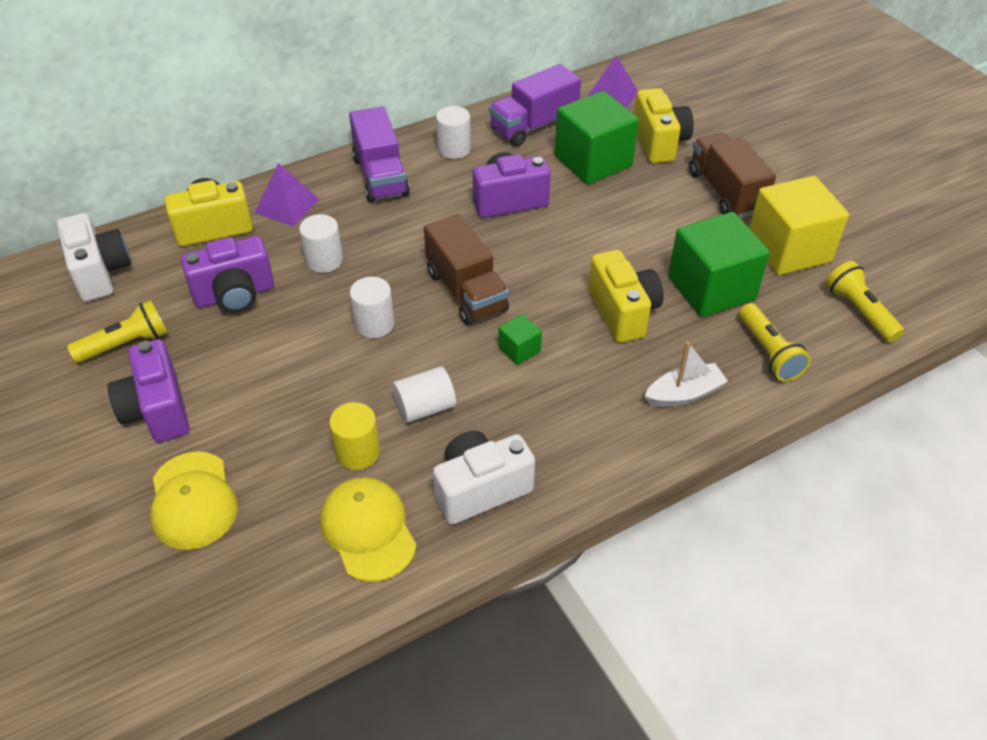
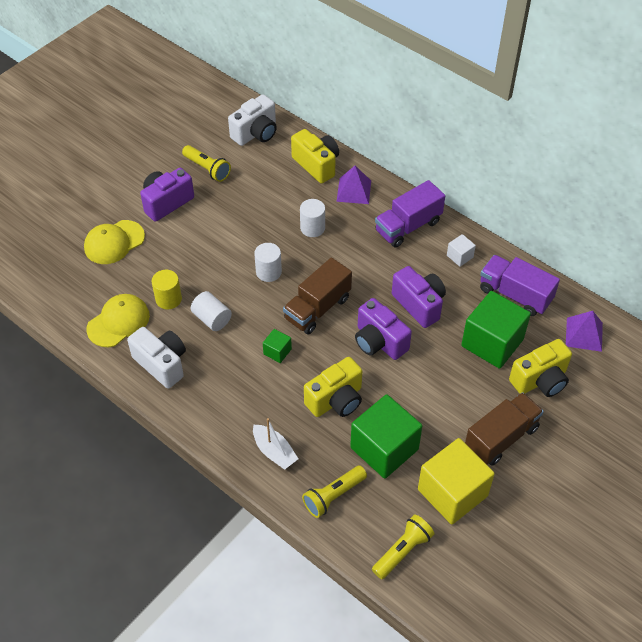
camera: 70 degrees right, 5 degrees up
(235, 295) = (264, 198): purple camera -> purple camera (379, 342)
(454, 149) = (460, 256): white cylinder -> white cube

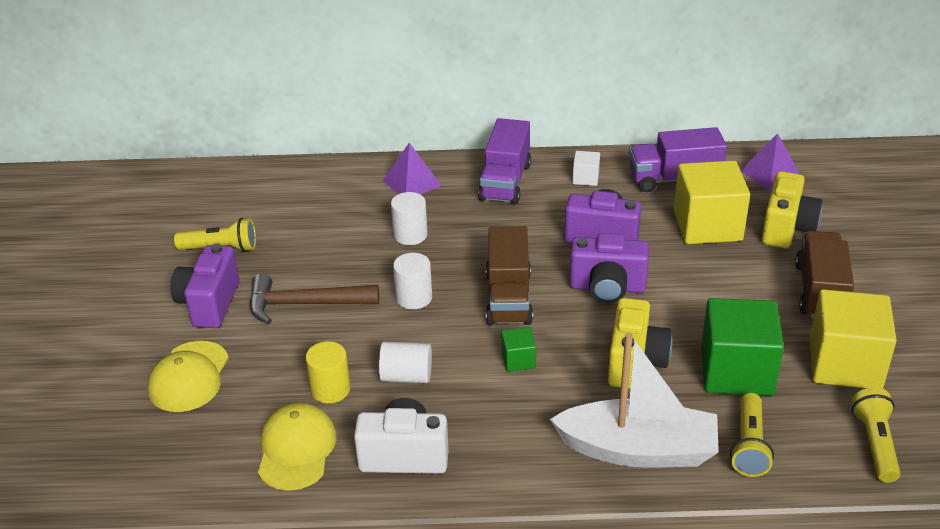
camera: 40 degrees left, 15 degrees down
(210, 236) = (304, 304): none -> brown hammer
(256, 133) = (239, 190): white camera -> none
(274, 452) = (638, 450): white boat -> white boat, size x1.90
(316, 165) = (343, 182): yellow camera -> none
(492, 343) = (707, 225): green cube -> yellow cube

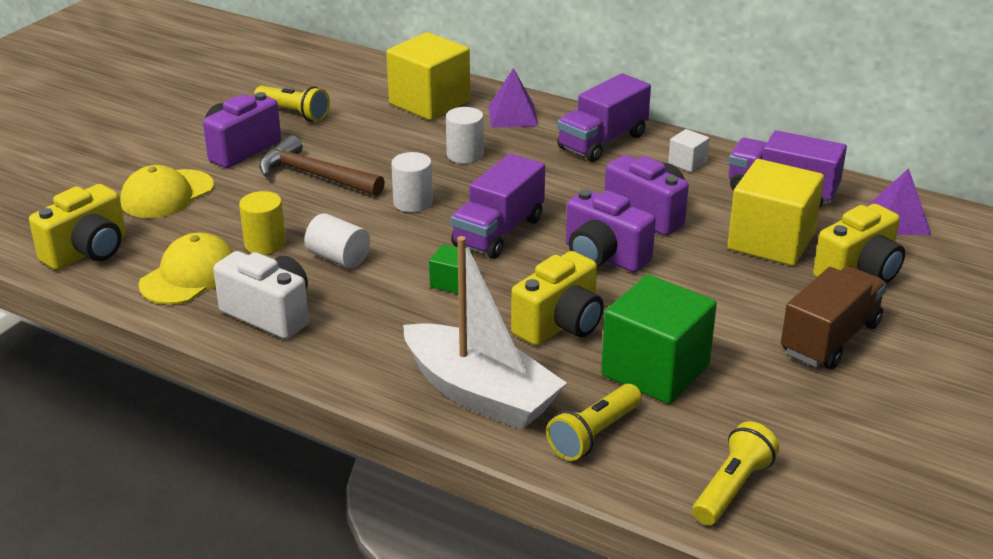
camera: 30 degrees right, 5 degrees down
(176, 467) = (88, 252): none -> yellow camera
(508, 298) = (498, 232): brown truck -> purple truck
(845, 364) = (783, 409): yellow cube -> yellow cube (429, 102)

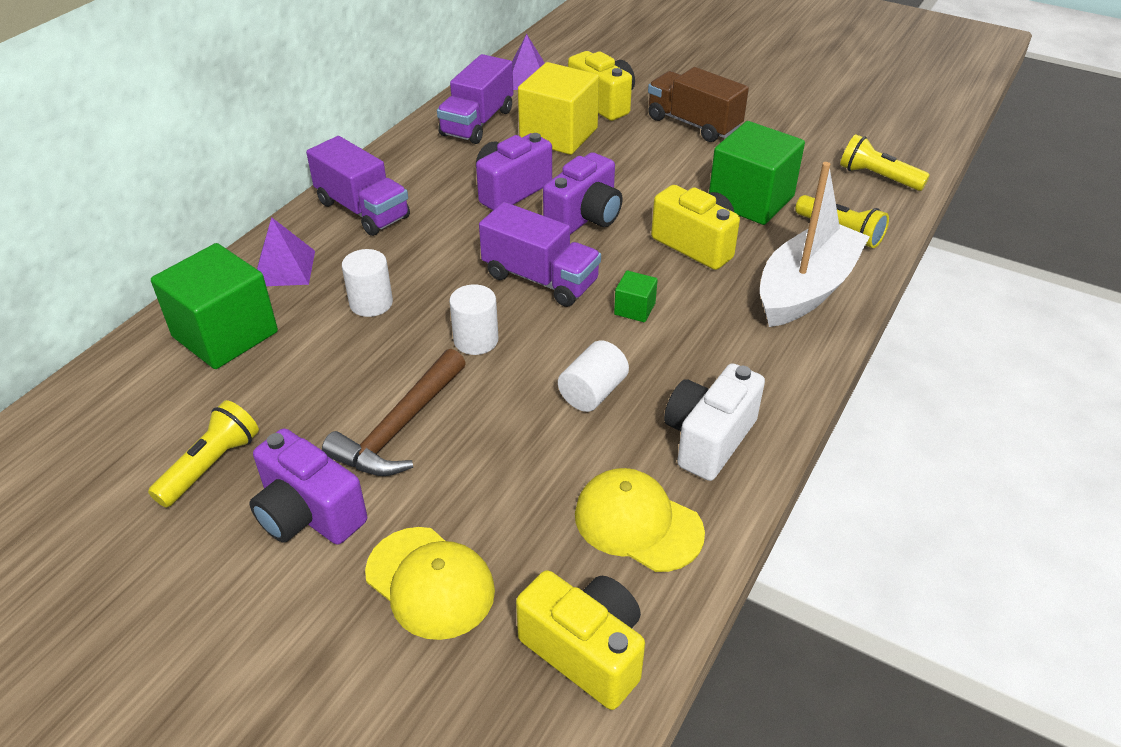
camera: 90 degrees left, 10 degrees up
(265, 244) = (563, 459): yellow cylinder -> none
(429, 102) = (225, 334): yellow cube -> green cube
(687, 163) = (417, 164): white cube -> none

